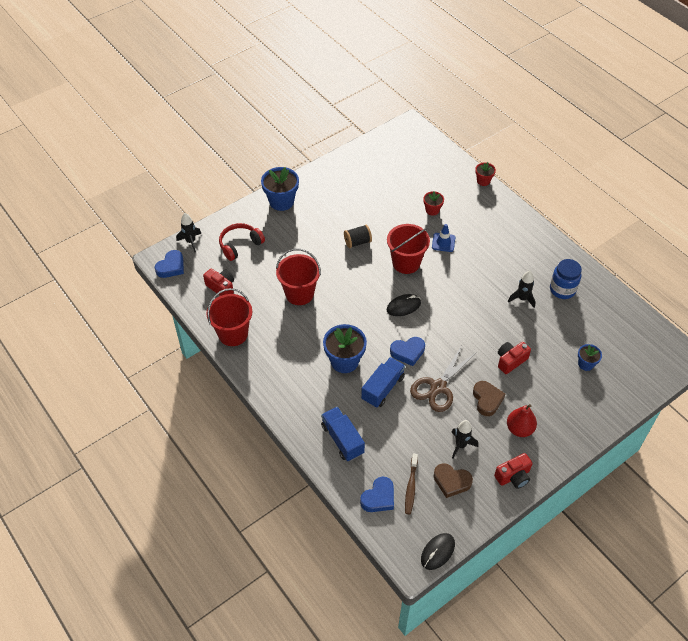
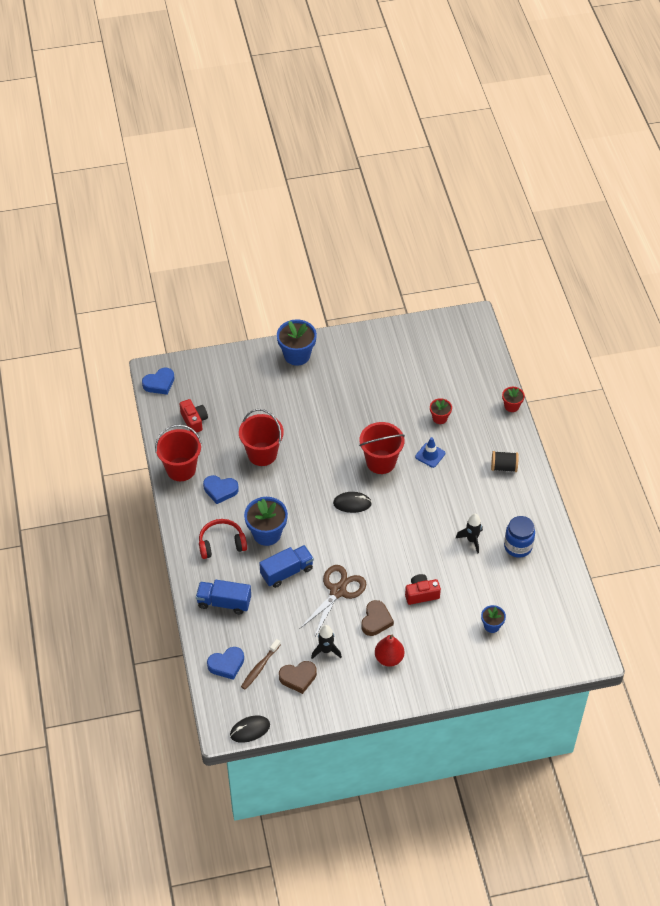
camera: 25 degrees right, 0 degrees up
(190, 242) = (190, 365): black rocket -> none
(240, 245) = (233, 385): red headphones -> red headphones (221, 543)
(342, 439) = (224, 602): blue truck -> blue truck turned 75 degrees counterclockwise
(357, 242) = (346, 423): black spool -> black spool (504, 467)
(408, 352) = (330, 548): blue heart -> blue heart (220, 490)
(438, 387) = (338, 591): brown scissors -> brown scissors turned 150 degrees clockwise
(451, 481) = (298, 677): brown heart -> brown heart turned 60 degrees counterclockwise
(513, 476) = (356, 696): red camera -> none

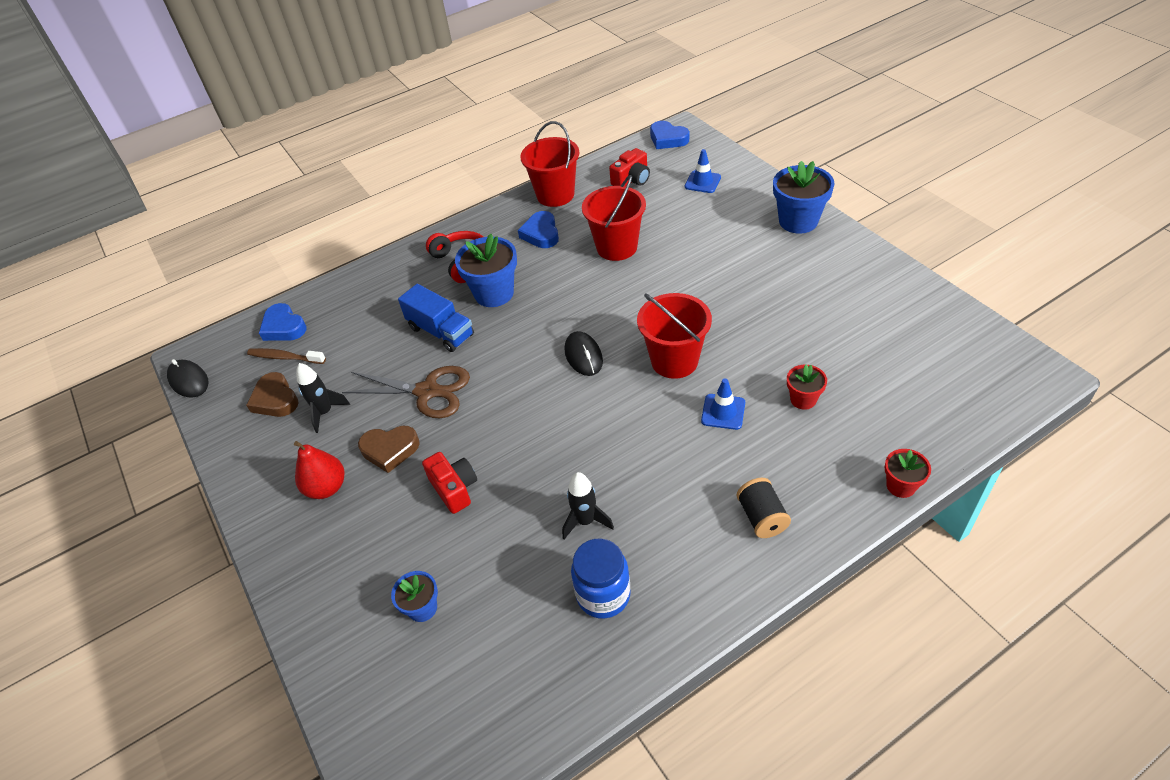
camera: 75 degrees right, 5 degrees down
(224, 384) = (702, 182): none -> blue traffic cone
(224, 602) = (375, 294): blue truck -> none

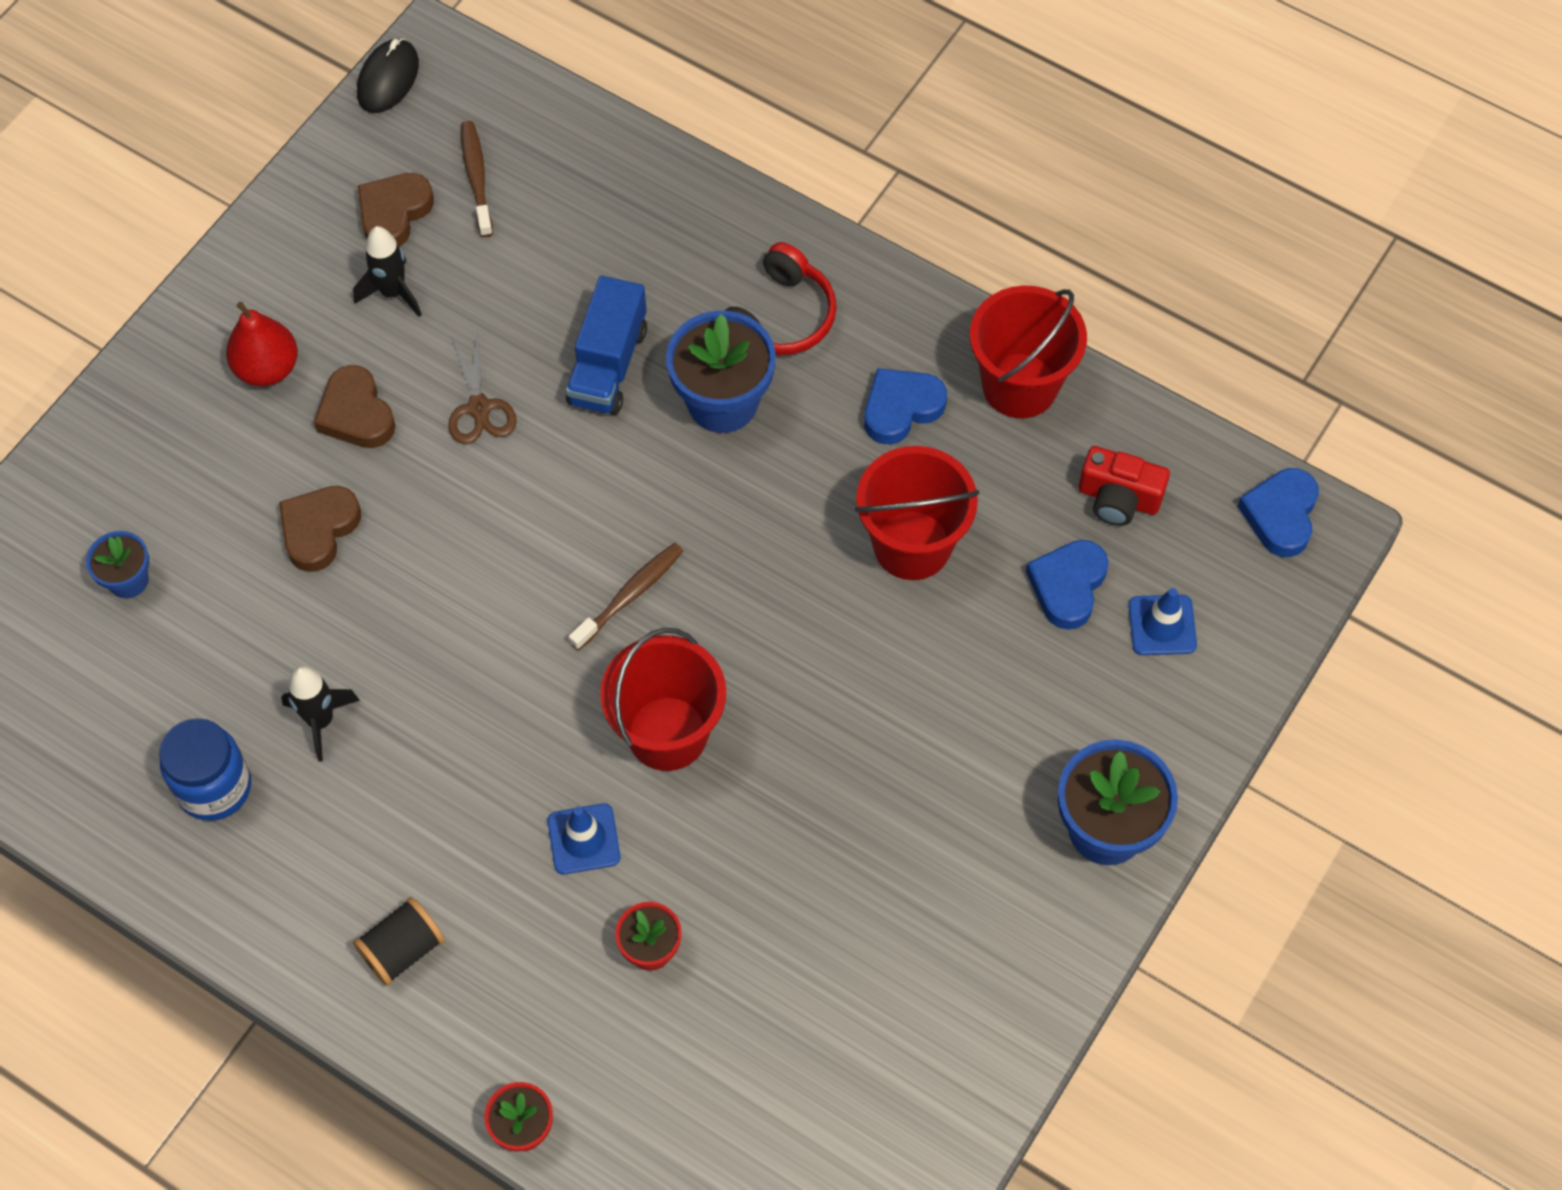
camera: 60 degrees right, 15 degrees up
(283, 327) = (536, 139): blue heart -> blue heart (1068, 586)
(427, 391) = (479, 408): brown scissors -> brown scissors, size x0.62
(454, 488) = (319, 530): red camera -> brown heart
(583, 356) = (630, 595): black mouse -> brown toothbrush

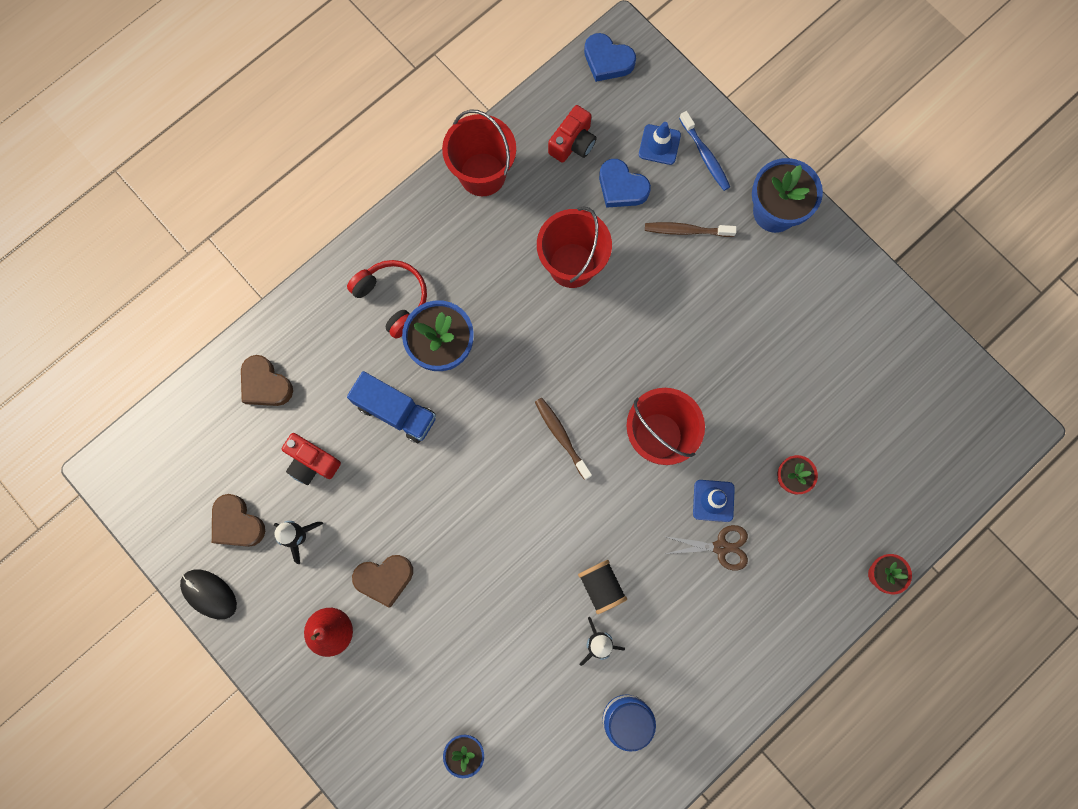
camera: 75 degrees left, 15 degrees up
(319, 530) = (463, 619): brown heart -> brown heart (265, 384)
(388, 79) = (125, 505): black mouse -> black mouse (209, 594)
(402, 950) = (758, 622): black spool -> black spool (601, 587)
(476, 177) = (226, 463): brown toothbrush -> brown toothbrush (686, 230)
(479, 408) = (403, 499): brown scissors -> brown scissors (721, 547)
(504, 280) = (312, 462): none -> red camera
(901, 408) = (478, 246): blue heart -> none
(1168, 699) = (705, 155): none -> blue toothbrush

